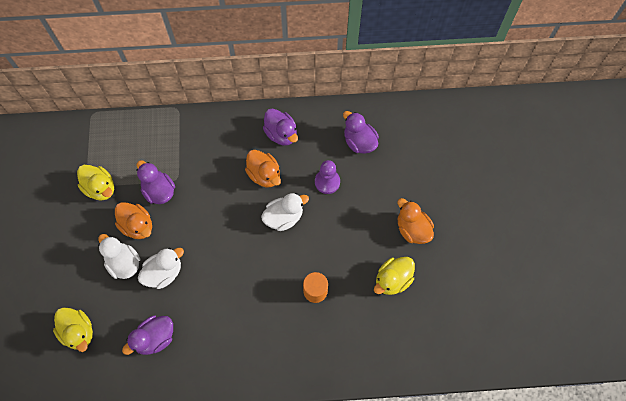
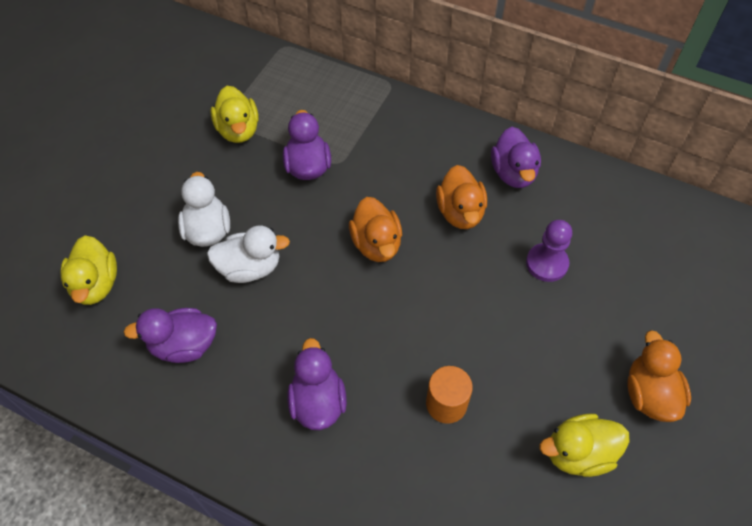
camera: 30 degrees right, 10 degrees down
(137, 226) = (254, 194): orange duck -> orange duck (376, 244)
(284, 217) = (456, 279): white duck -> none
(359, 142) = (624, 233): purple duck -> purple duck (318, 402)

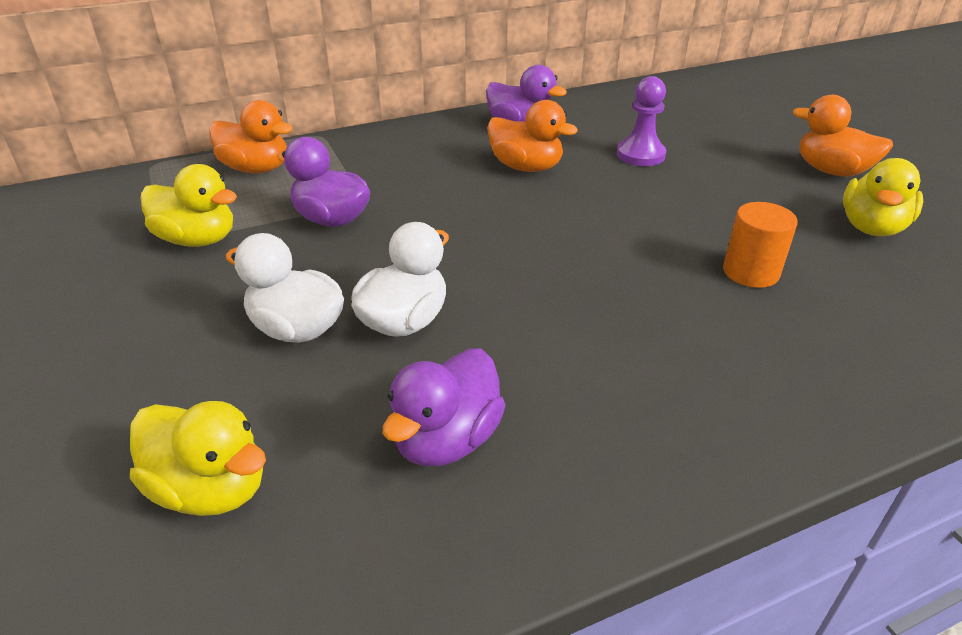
camera: 50 degrees left, 20 degrees down
(318, 402) = (665, 358): purple duck -> none
(376, 244) = (497, 224): orange duck -> orange duck (256, 169)

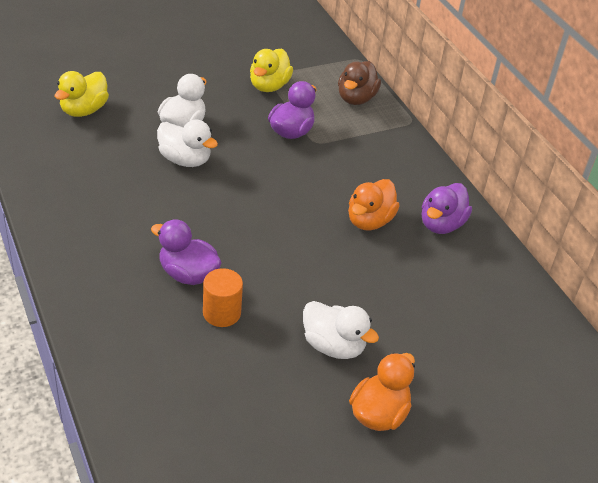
camera: 85 degrees right, 5 degrees up
(256, 169) = (356, 98): orange duck -> brown duck
(446, 440) = (96, 172): purple duck -> purple duck (188, 274)
(640, 155) = (398, 290): purple pawn -> none
(754, 194) = (333, 346): none -> white duck
(871, 228) = (279, 405): yellow duck -> none

